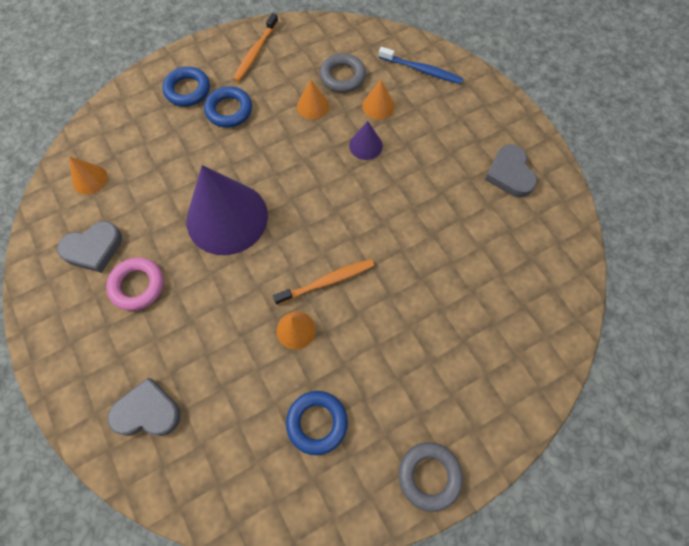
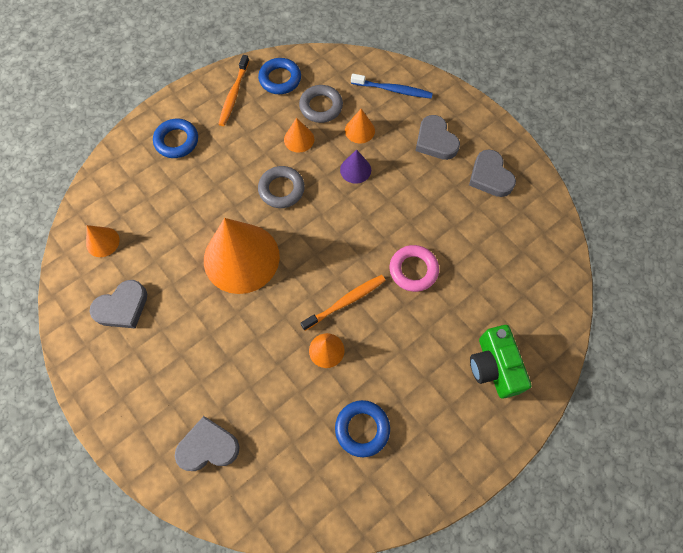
camera: 10 degrees left, 0 degrees up
(137, 285) = (172, 334): pink ring -> pink ring (413, 270)
(227, 218) = (241, 258): purple cone -> orange cone
(229, 110) = (221, 155): blue ring -> blue ring (280, 79)
(429, 476) = (468, 456): grey ring -> grey ring (281, 189)
(457, 128) = (435, 141): none -> grey heart
(476, 380) = (493, 367): none -> green camera

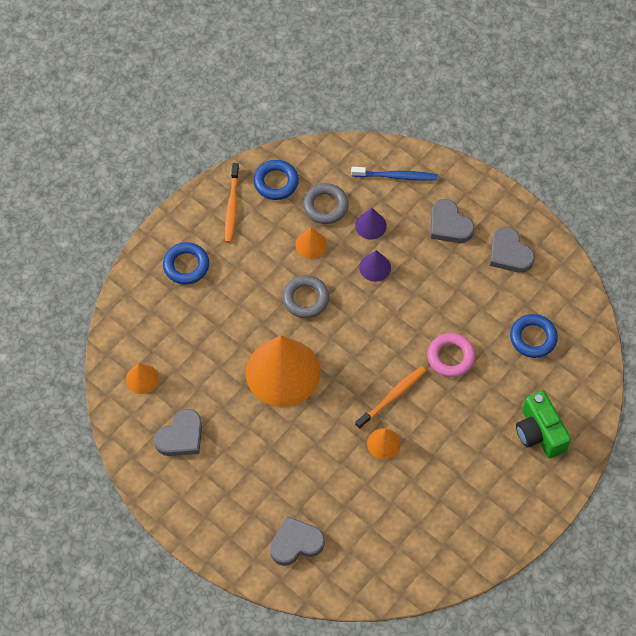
camera: 10 degrees left, 5 degrees down
(359, 130) = (370, 225): orange cone -> purple cone
(362, 429) = (430, 505): blue ring -> blue ring (533, 338)

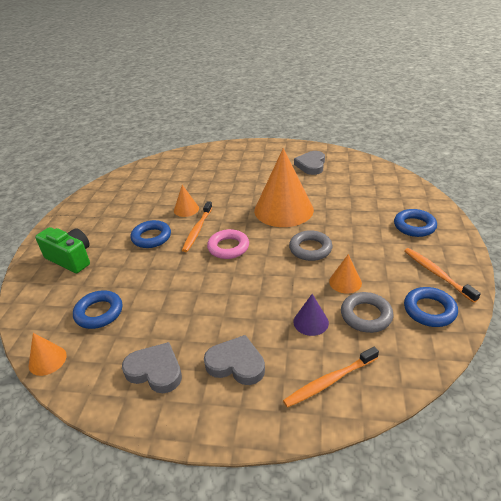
camera: 150 degrees right, 25 degrees down
(142, 378) = (362, 173): orange cone -> orange cone (47, 360)
(296, 543) = (207, 160): grey heart -> none
(375, 267) = (277, 293): purple cone -> none
(396, 176) = (329, 381): blue toothbrush -> orange toothbrush
(444, 416) = (151, 237): none -> blue ring
(450, 357) = (167, 268): pink ring -> pink ring (228, 247)

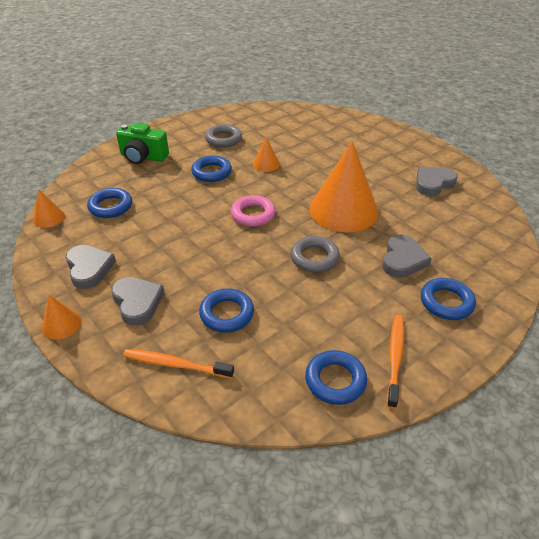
camera: 40 degrees right, 5 degrees up
(70, 259) = (143, 157): green camera -> green camera turned 120 degrees clockwise
(197, 230) = (250, 186): orange toothbrush -> none
(311, 322) = (227, 314): purple cone -> blue ring
(345, 282) = (300, 304): orange cone -> orange cone (61, 324)
(360, 218) = (403, 260): none -> grey heart
(366, 315) = (275, 342): grey ring -> grey ring (223, 139)

